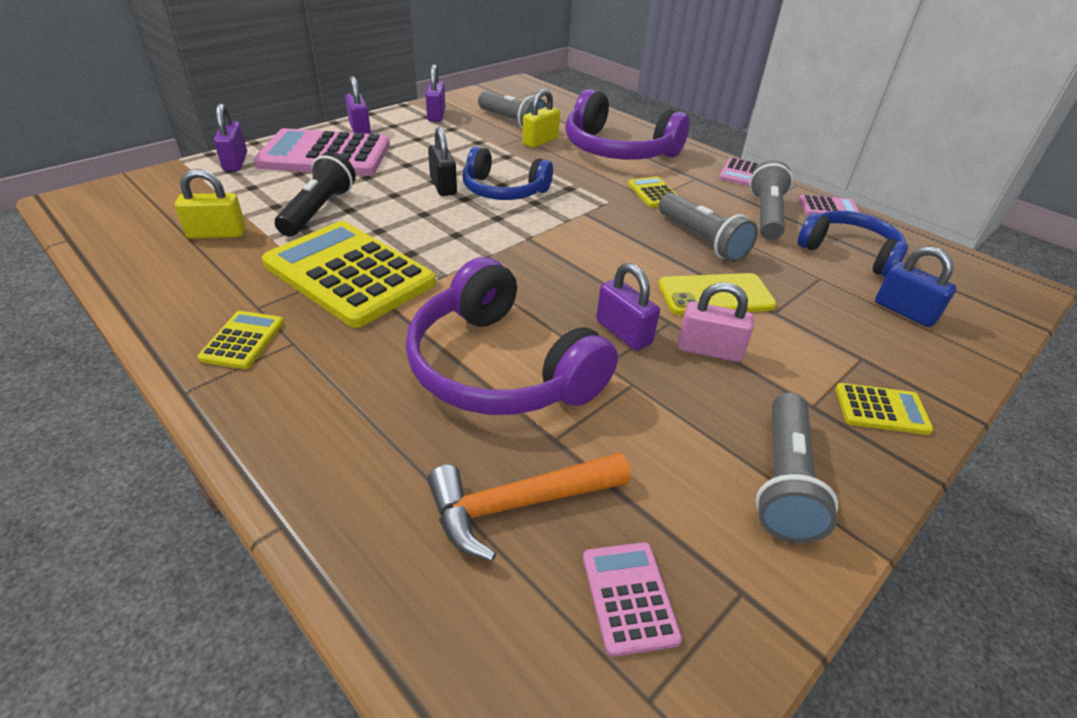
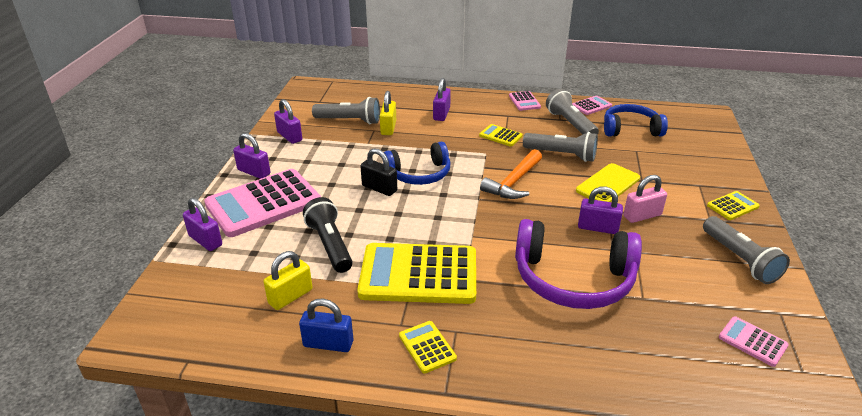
camera: 35 degrees left, 5 degrees down
(518, 505) = (670, 335): orange hammer -> orange hammer (513, 182)
(617, 150) = (441, 114): purple headphones -> purple padlock
(904, 311) = (686, 151): blue padlock -> blue padlock (328, 344)

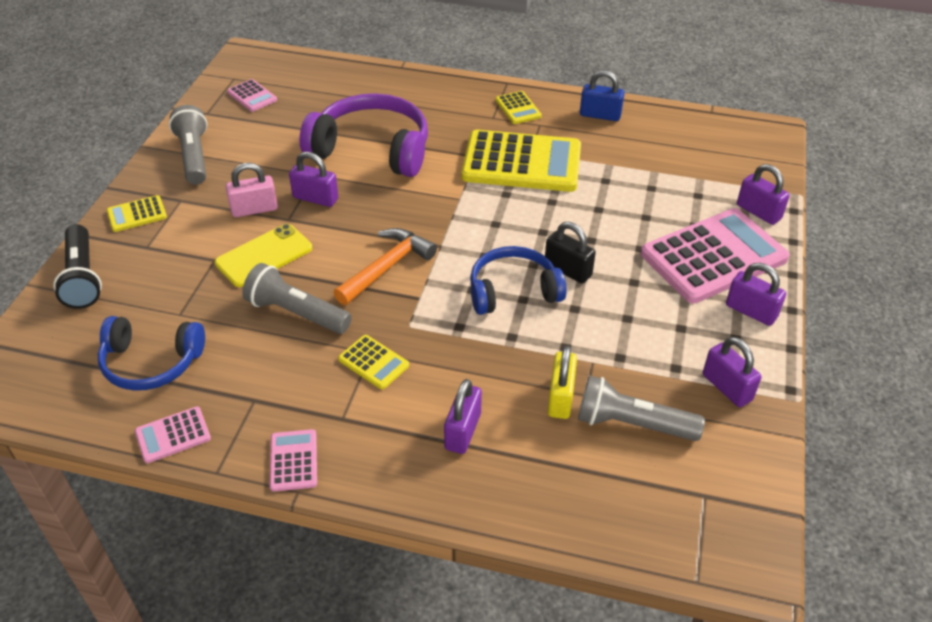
camera: 175 degrees left, 10 degrees up
(290, 296) = (643, 151): yellow padlock -> none
(330, 245) = (617, 198): black flashlight -> black flashlight (82, 277)
(570, 124) = (243, 384): grey flashlight -> none

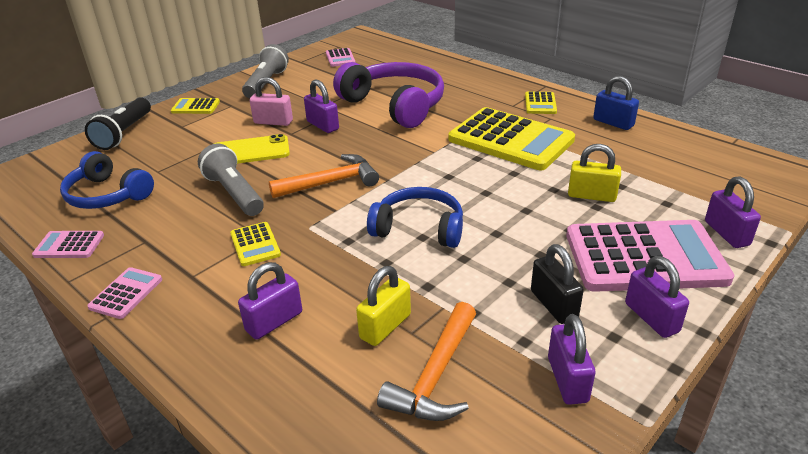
camera: 30 degrees right, 10 degrees down
(568, 270) = (483, 227): black padlock -> black padlock (553, 305)
(632, 424) = (435, 376): grey flashlight -> orange hammer
(634, 206) = (591, 196): none -> yellow padlock

